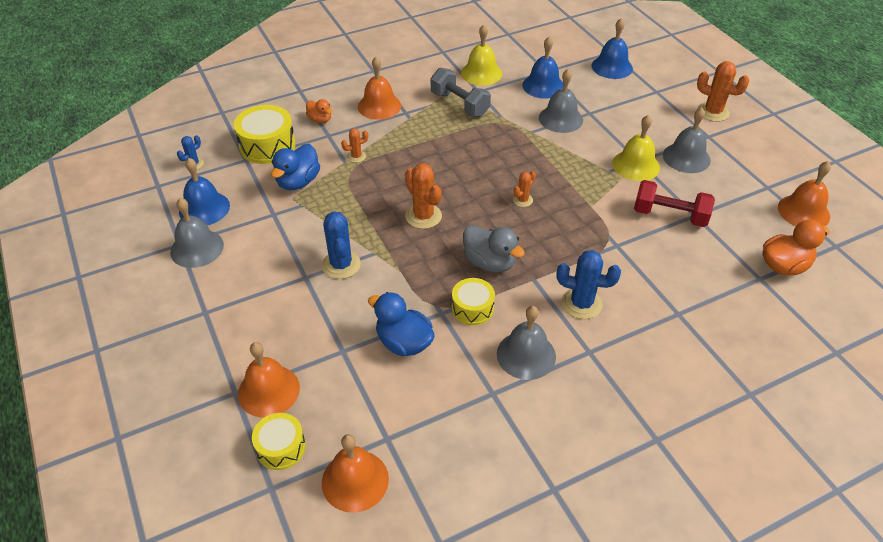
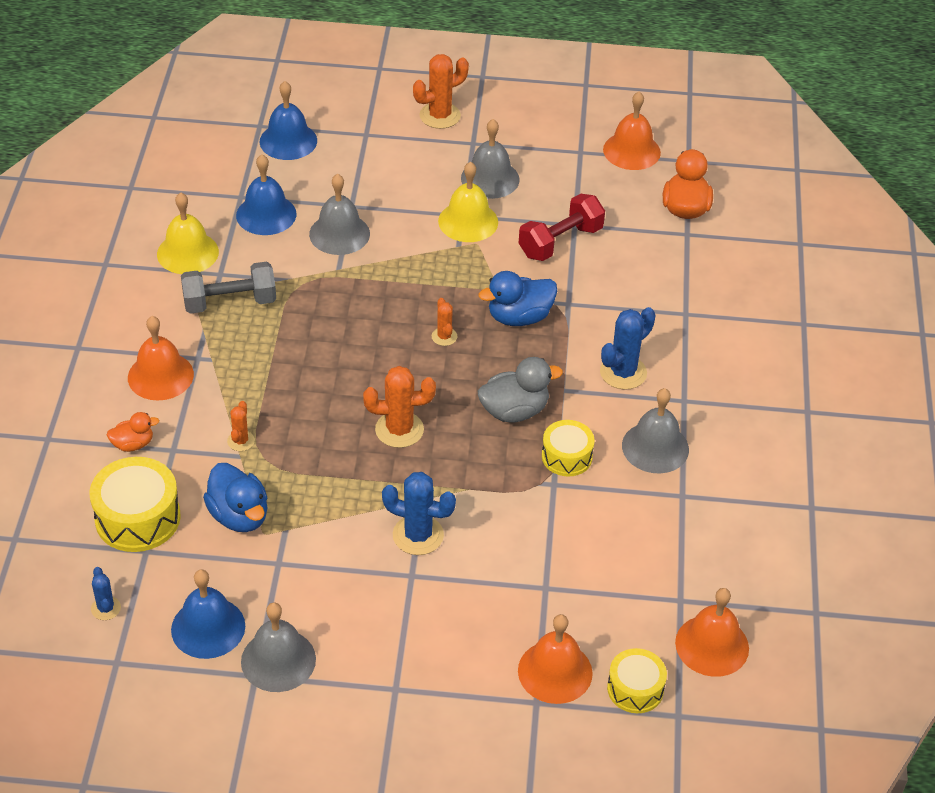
camera: 60 degrees left, 0 degrees up
(404, 343) = (571, 532): blue duck -> blue duck (519, 317)

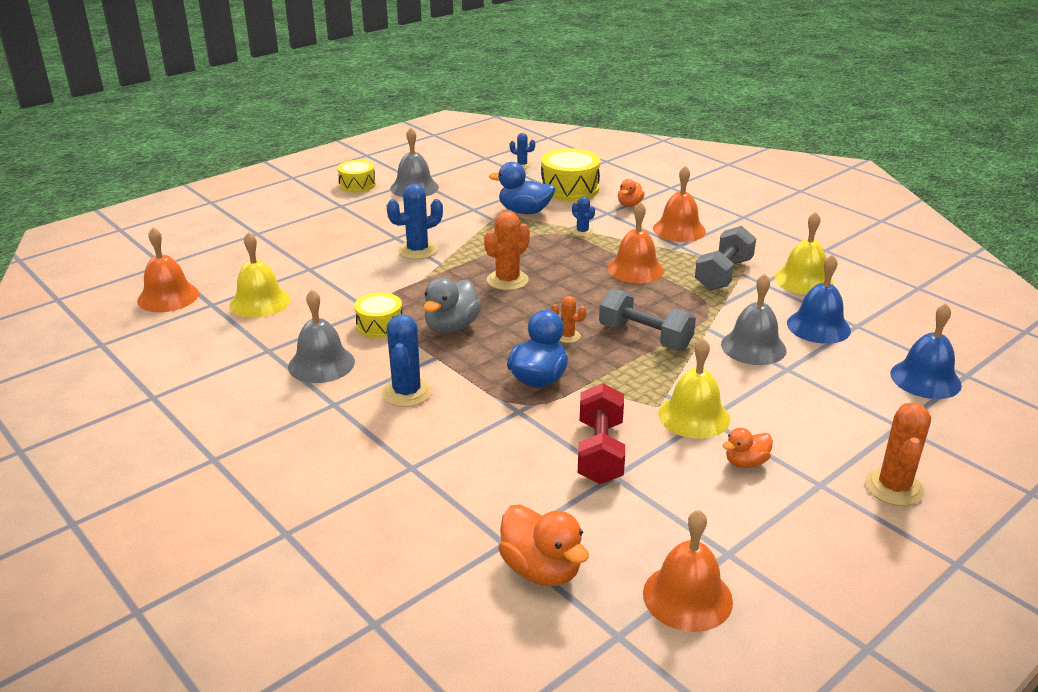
camera: 135 degrees right, 15 degrees down
(208, 627) = (465, 180): blue bell -> none
(241, 441) = (582, 232): orange cactus -> blue cactus
(394, 294) = (645, 337): none -> grey dumbbell
(490, 178) = (746, 462): grey bell -> orange duck
(555, 671) = (259, 246): orange bell -> orange bell (635, 269)
(635, 568) = (260, 302): none -> yellow bell
(635, 689) = (201, 261): yellow drum -> yellow drum (357, 185)

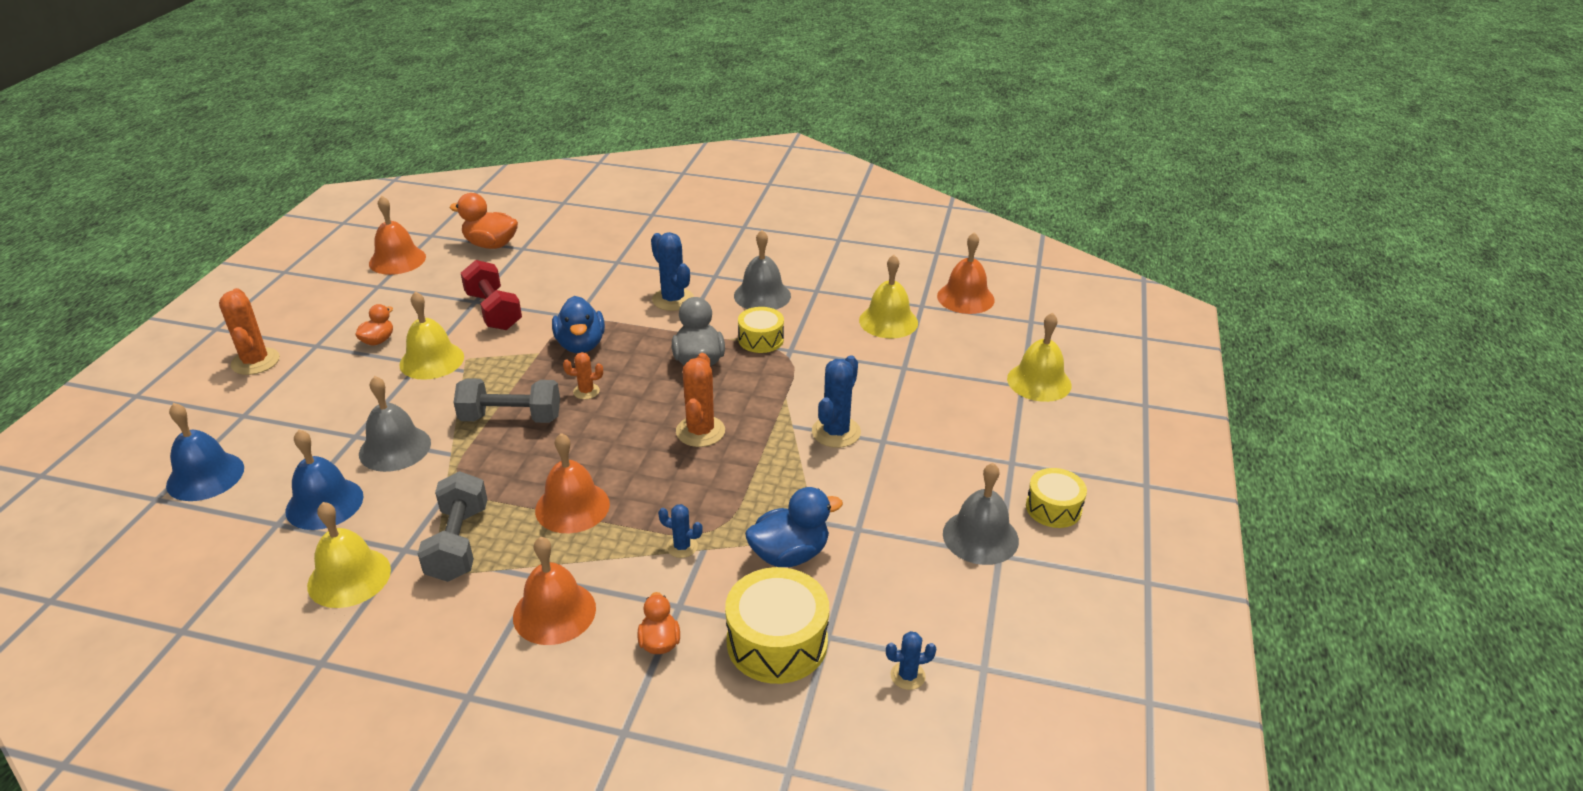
camera: 145 degrees right, 5 degrees up
(242, 231) = (1039, 382): none -> yellow bell

